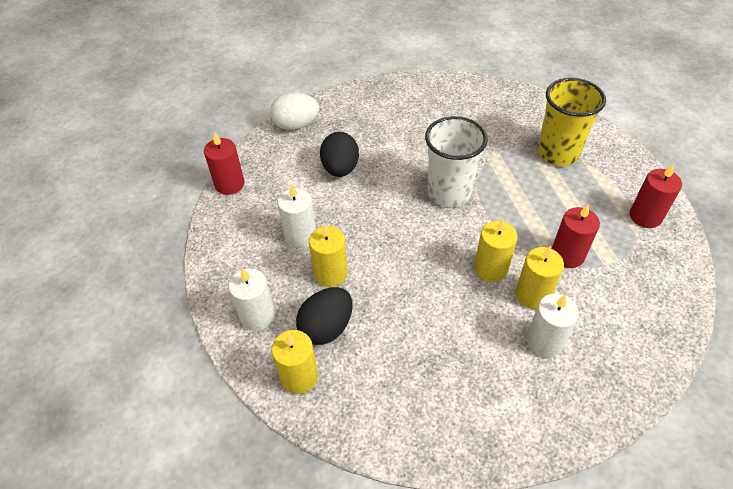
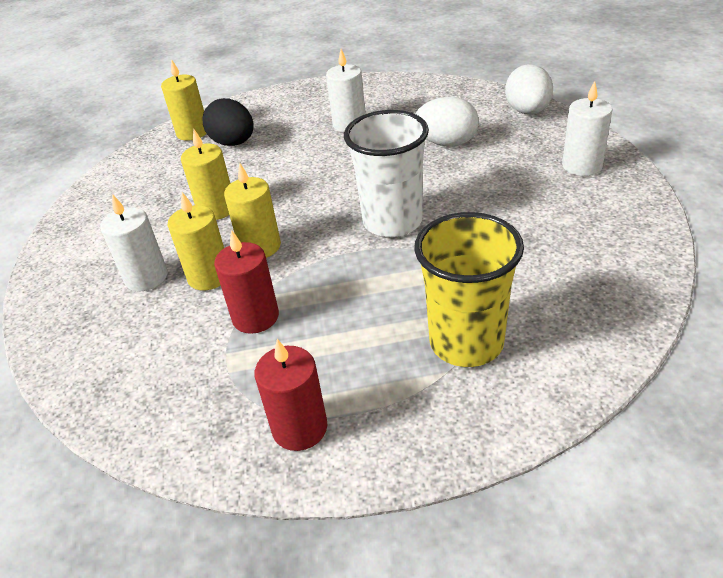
camera: 100 degrees right, 10 degrees down
(229, 184) = (429, 83): red candle -> none
(257, 316) = (262, 110): white candle -> white candle (582, 166)
(330, 273) = (294, 142): yellow candle -> yellow candle (216, 209)
(340, 169) = (446, 143): black egg -> white egg

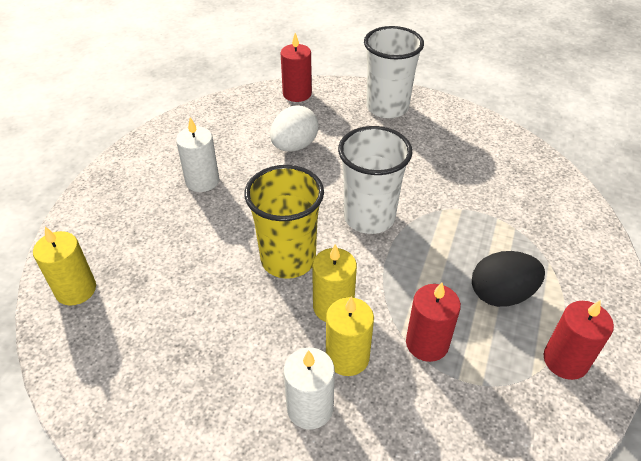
camera: 65 degrees left, 5 degrees up
(216, 209) = (245, 317): yellow candle -> none
(233, 143) = (139, 265): black egg -> black egg (501, 294)
(466, 342) = (527, 241): yellow cup -> yellow cup (288, 259)
(527, 111) = (297, 94): white egg -> red candle
(582, 166) = (387, 107): white candle -> white cup

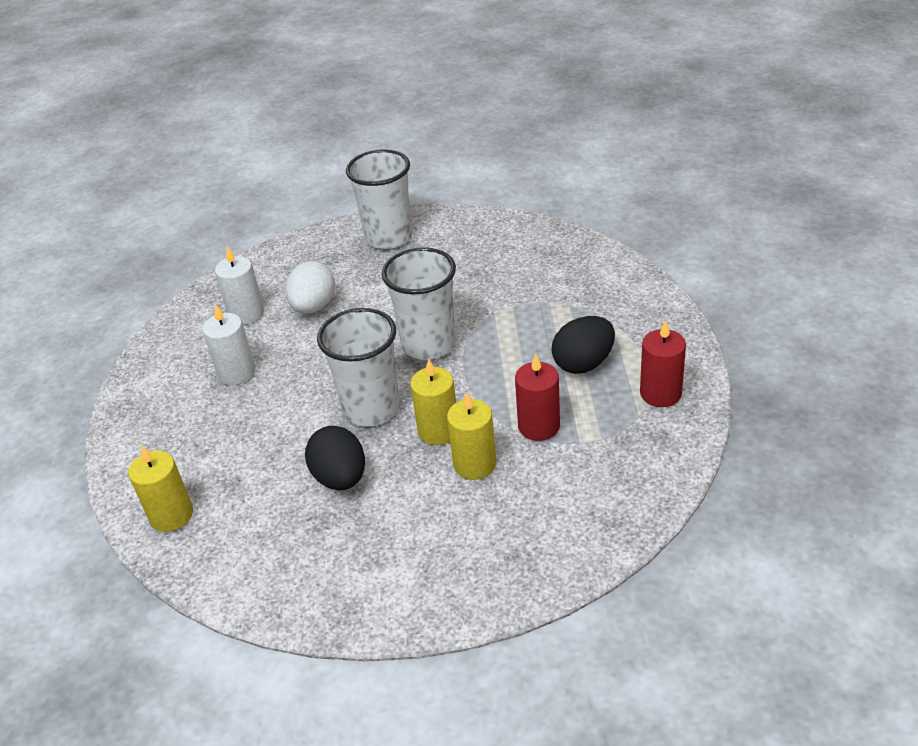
camera: 20 degrees left, 5 degrees down
(225, 316) = (340, 478): none -> black egg
(288, 259) = (371, 408): yellow cup -> white cup
(297, 94) = (284, 255): red candle -> none
(310, 408) = (464, 514): white candle -> white candle (246, 314)

